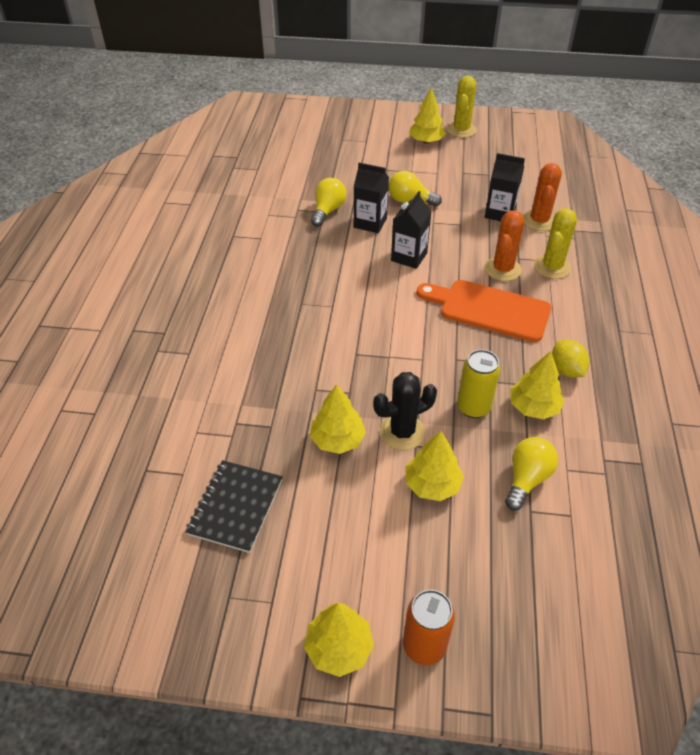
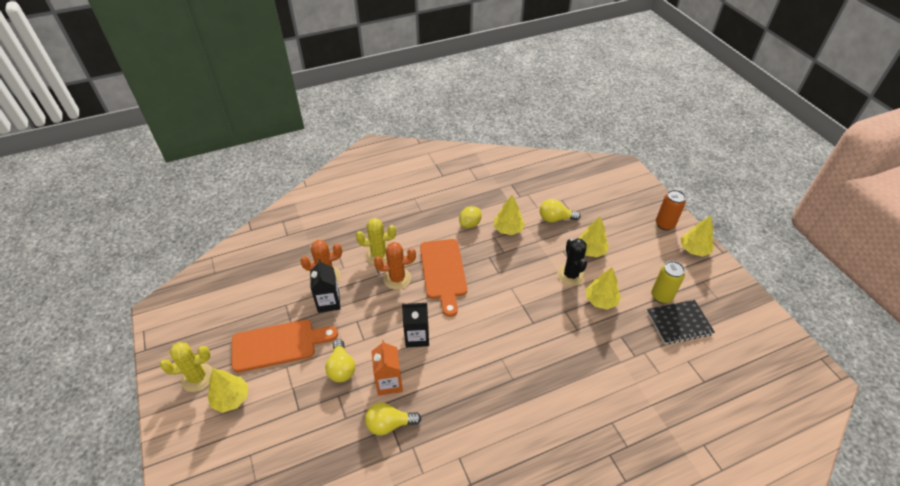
camera: 120 degrees left, 0 degrees up
(370, 223) = (389, 382): black carton -> orange carton
(402, 432) = (570, 275): black cactus -> black cactus turned 45 degrees clockwise
(465, 173) = (278, 345): none -> orange cutting board
(473, 407) = (528, 252): yellow can -> yellow can (661, 296)

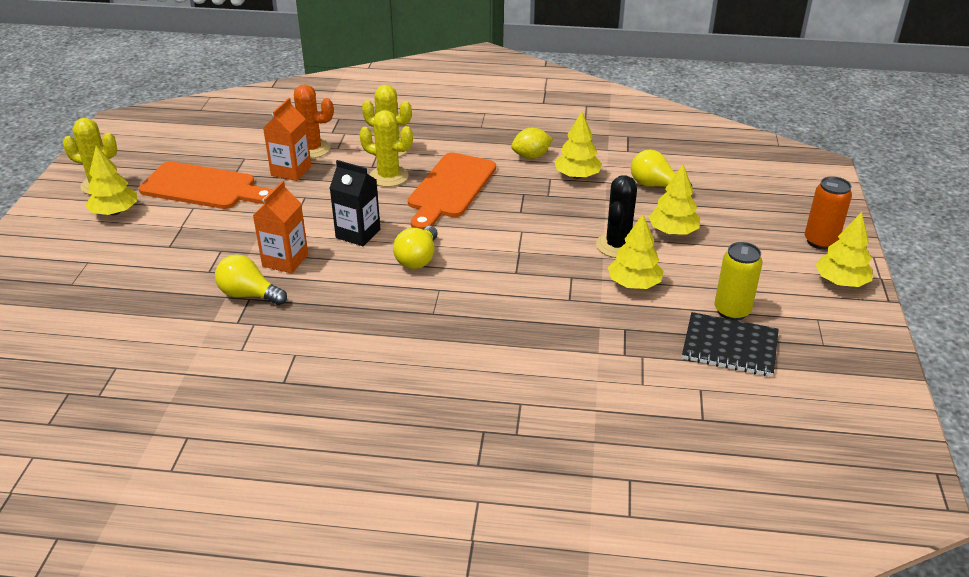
camera: 30 degrees right, 10 degrees down
(328, 302) = (291, 171): black carton -> orange carton
(341, 368) = (247, 229): yellow light bulb -> yellow light bulb (418, 259)
(397, 278) = (388, 176): orange cactus -> yellow cactus

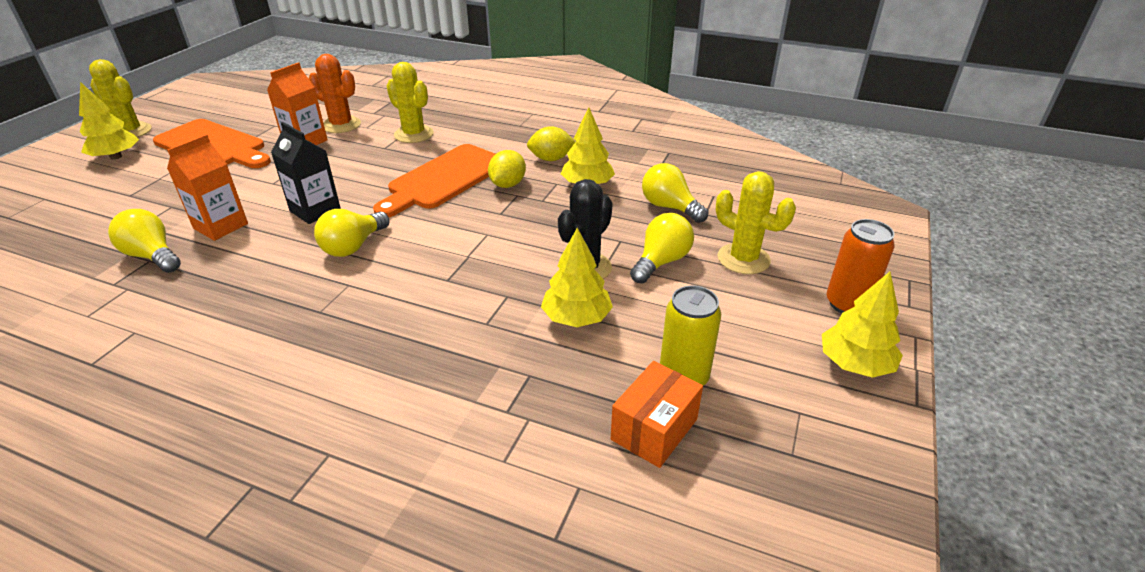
camera: 15 degrees right, 0 degrees up
(388, 176) = (392, 159): yellow cactus -> yellow cactus (743, 259)
(509, 185) = (507, 184): none -> yellow lemon
(672, 232) = (661, 262): yellow tree -> yellow light bulb
(729, 347) = (654, 429): black notebook -> orange box

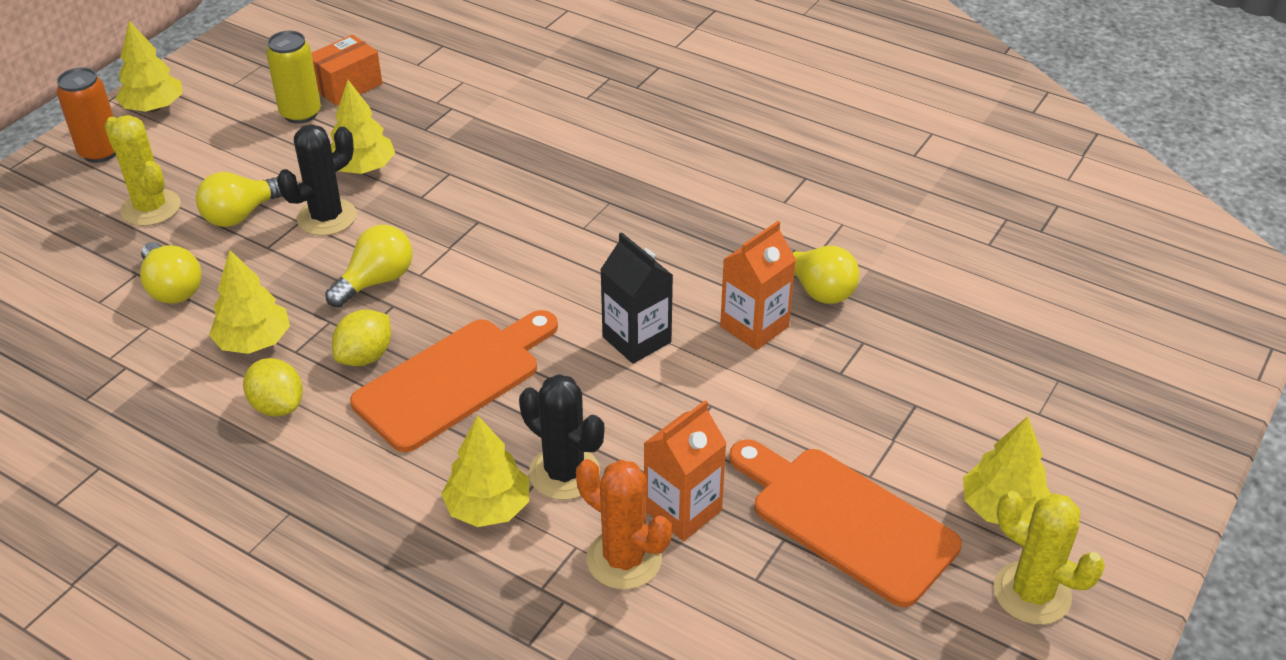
camera: 170 degrees left, 5 degrees up
(353, 246) = (581, 275): yellow light bulb -> yellow light bulb (376, 281)
(371, 148) = (564, 473): none -> black cactus
(414, 134) = (488, 507): yellow cactus -> yellow tree
(551, 159) = (277, 406): yellow lemon -> yellow lemon turned 45 degrees clockwise

